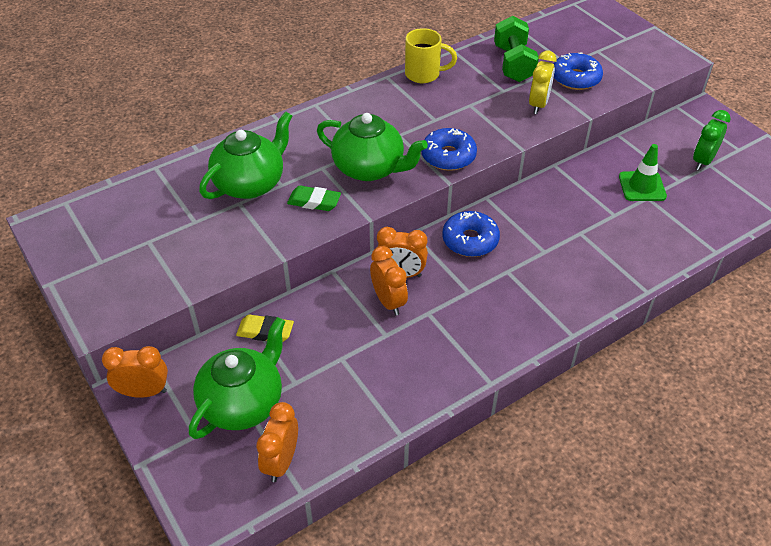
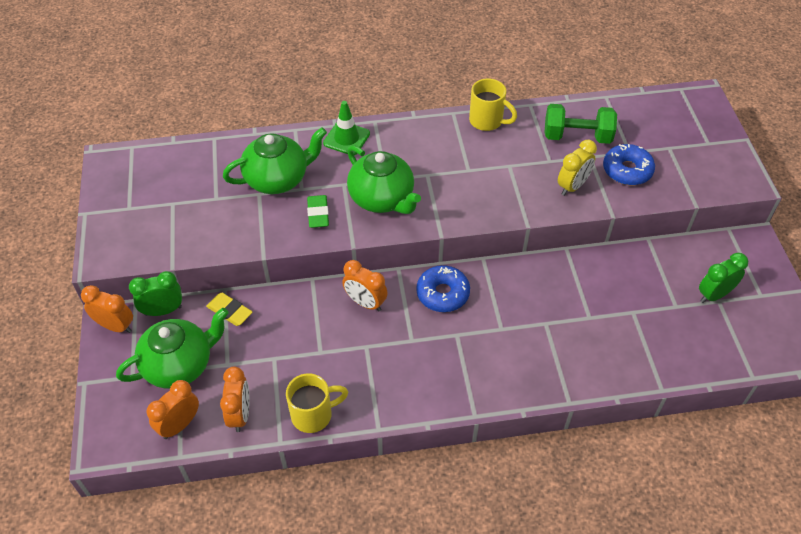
camera: 25 degrees right, 5 degrees up
(190, 357) = (163, 311): none -> green clock
(314, 202) = (318, 214): green eraser -> green eraser turned 45 degrees clockwise
(388, 301) = (340, 323): orange clock -> orange clock (240, 414)
(418, 395) = (313, 414): none -> yellow mug
(448, 156) = (456, 210): blue donut -> none
(513, 64) = (577, 136): green dumbbell -> green dumbbell turned 75 degrees clockwise
(642, 186) = (635, 299): green traffic cone -> green traffic cone (346, 138)

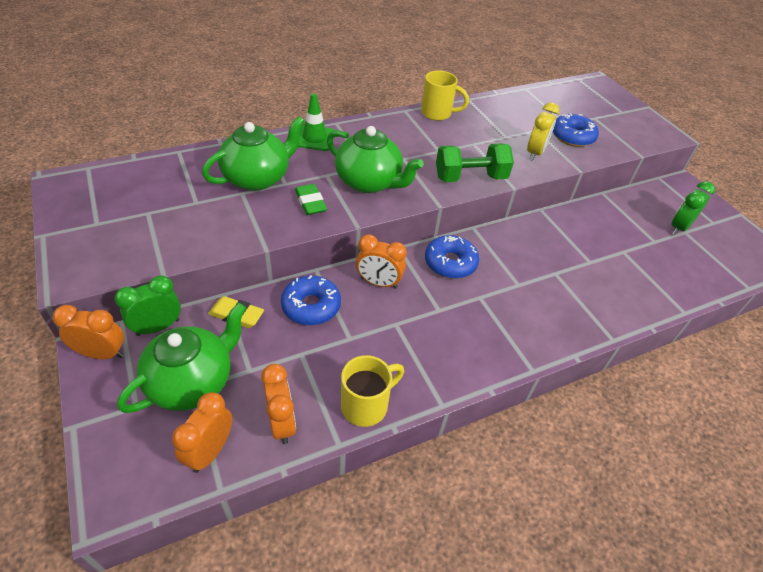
camera: 20 degrees left, 5 degrees down
(296, 315) = (311, 306): none -> blue donut
(577, 136) = (518, 117): green dumbbell -> green dumbbell (470, 178)

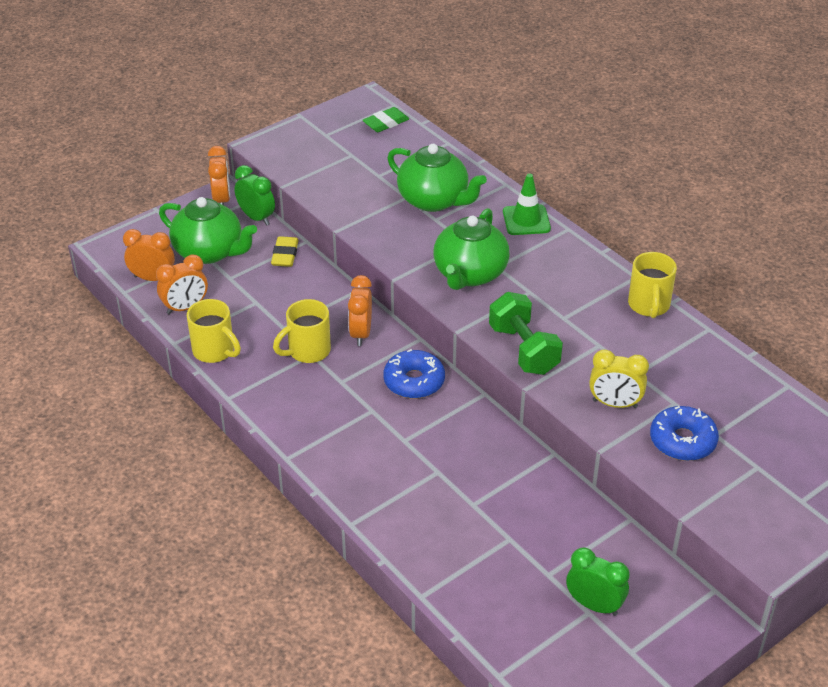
camera: 80 degrees right, 5 degrees down
(310, 202) = (414, 242): green eraser -> green eraser (386, 123)
(311, 306) = (312, 295): blue donut -> none
(391, 326) = (308, 351): none -> yellow mug

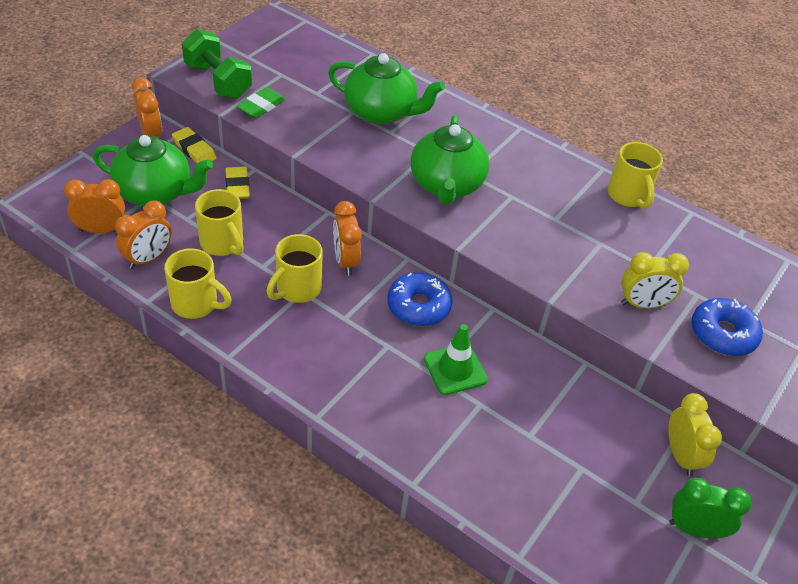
camera: 20 degrees left, 5 degrees up
(254, 303) = (223, 243): none -> yellow mug
(256, 218) = (194, 150): green clock -> yellow eraser
(386, 123) = (304, 39): green eraser -> green eraser (261, 106)
(523, 350) = (531, 259): green dumbbell -> green dumbbell (218, 81)
(526, 220) = (478, 123): green traffic cone -> green traffic cone (455, 369)
(610, 545) = (681, 456): none -> yellow clock

